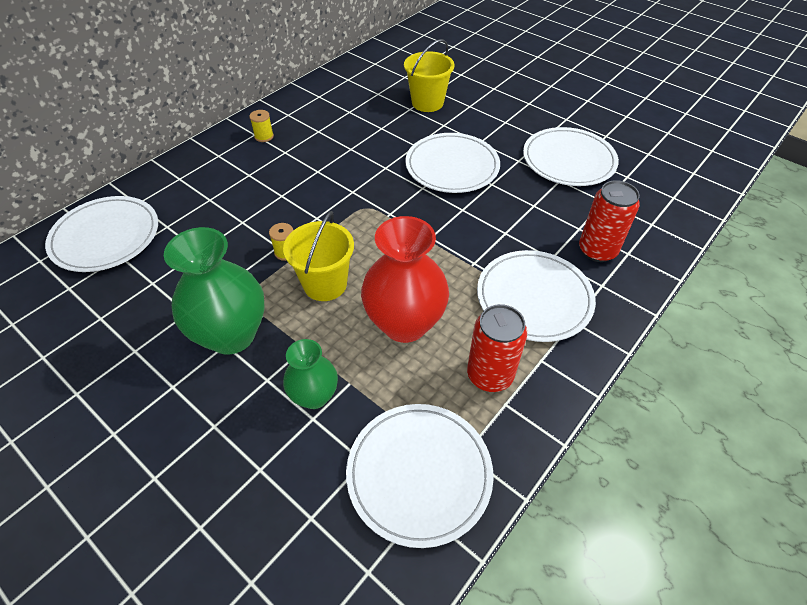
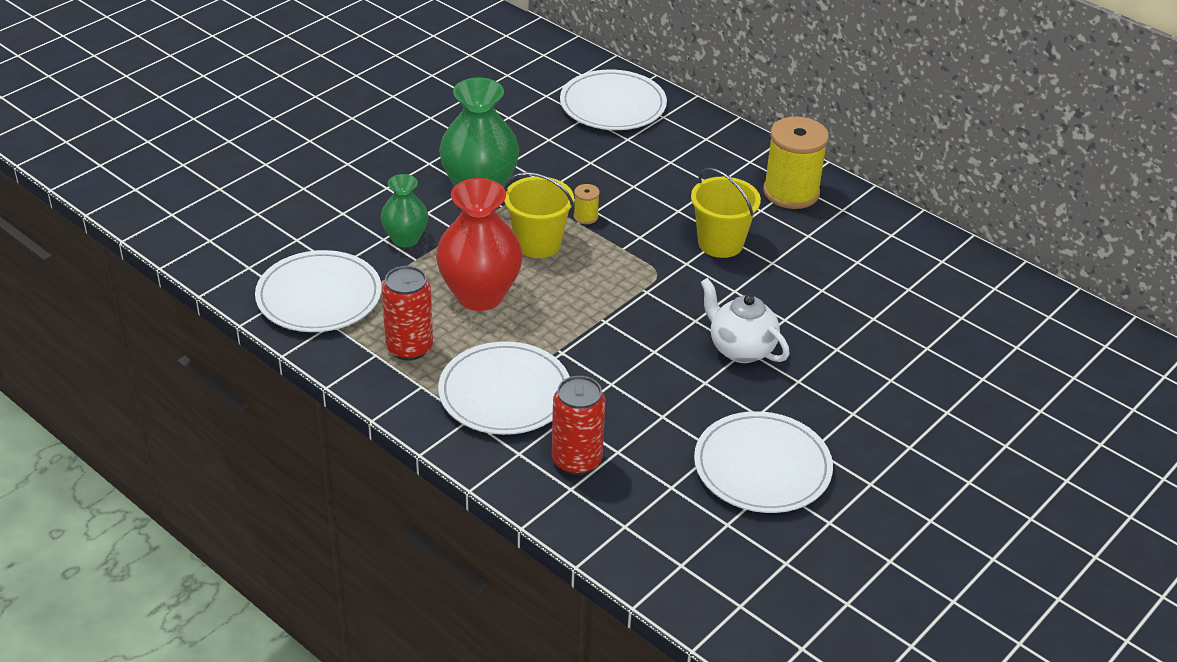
camera: 90 degrees right, 10 degrees down
(264, 136) = (791, 192): yellow spool -> yellow spool, size x2.32
(427, 103) = (891, 336): yellow bucket -> yellow bucket (720, 243)
(452, 166) = (740, 349): white plate -> white teapot

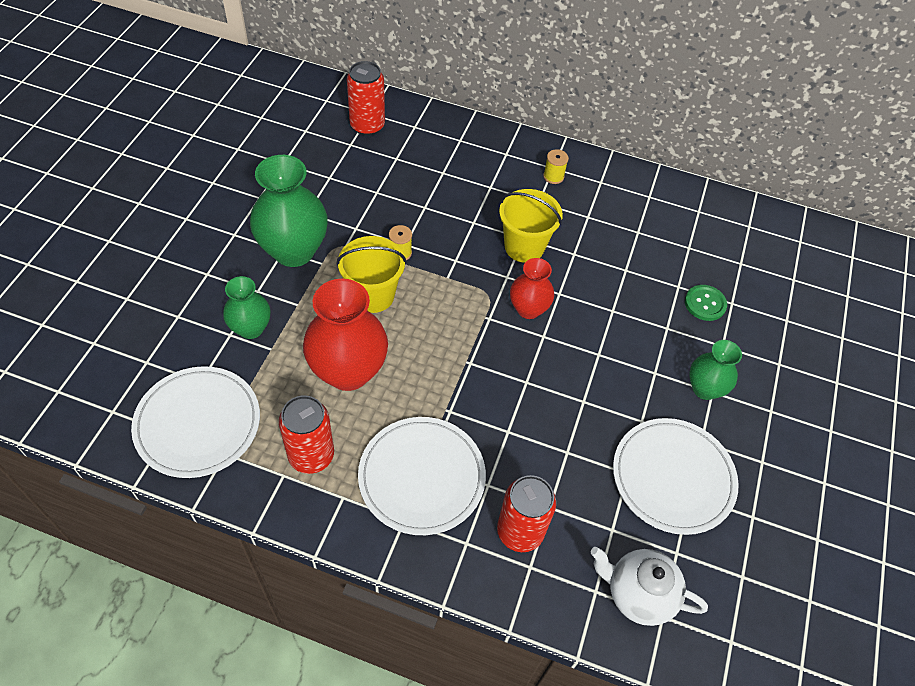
camera: 25 degrees left, 15 degrees up
(613, 105) = (367, 126): white plate -> red can
(693, 294) = (528, 309): none -> red vase
(740, 349) = (594, 355): white teapot -> white teapot (638, 594)
(791, 192) = (553, 176): yellow spool -> yellow spool, size x0.43
(845, 408) = (704, 388): none -> green vase
(894, 340) = (705, 304): none -> green button

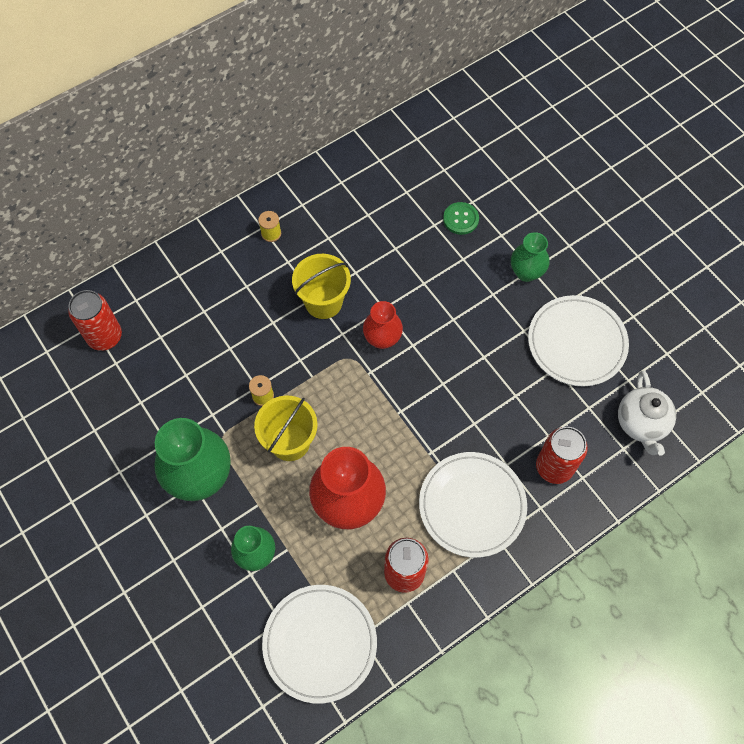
camera: 50 degrees left, 10 degrees up
(638, 594) = (641, 424): white teapot -> white teapot turned 60 degrees counterclockwise

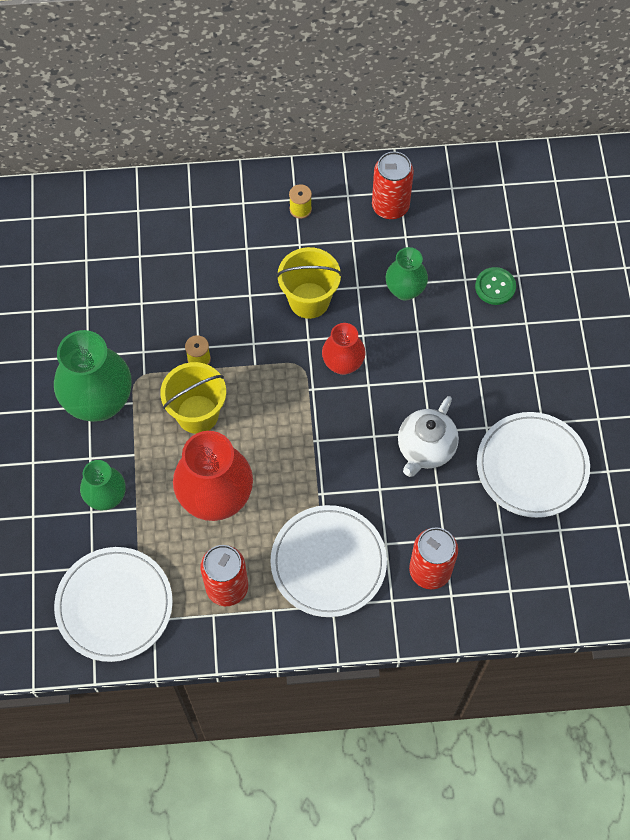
camera: 30 degrees right, 0 degrees up
(105, 336) = (90, 230): red can -> red can (390, 206)
(526, 272) = (526, 372): green vase -> green vase (405, 290)
(641, 424) = (543, 577): white teapot -> white teapot (425, 449)

